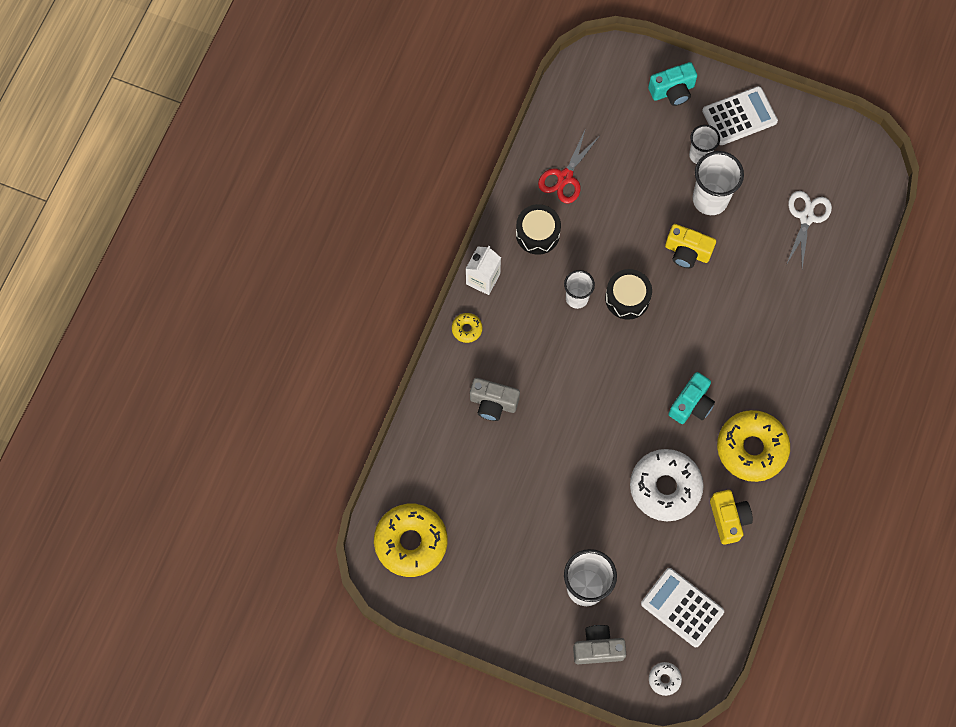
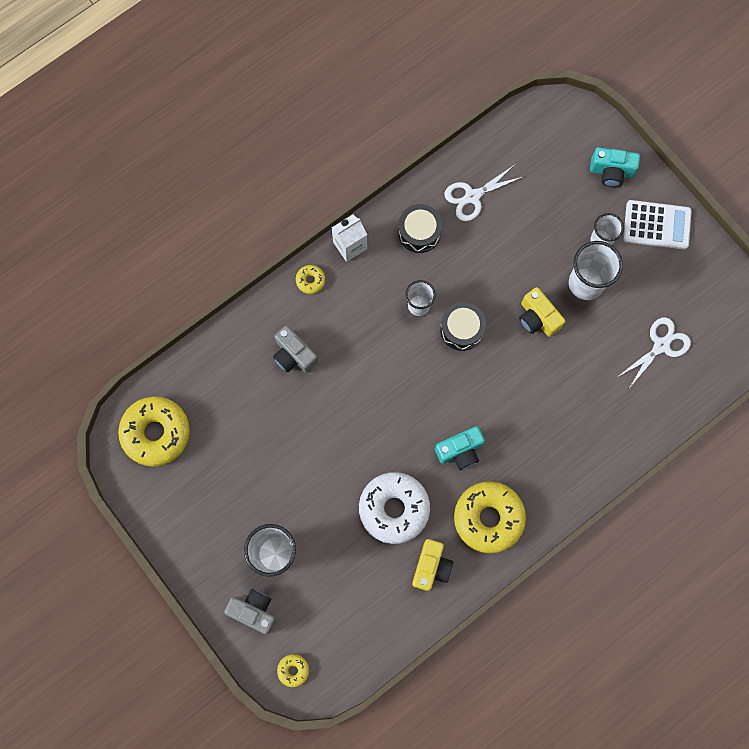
camera: 30 degrees right, 5 degrees up
(565, 177) = (472, 196): red scissors -> white scissors
(664, 679) = (293, 670): white donut -> yellow donut
(682, 607) = (345, 619): white calculator -> none

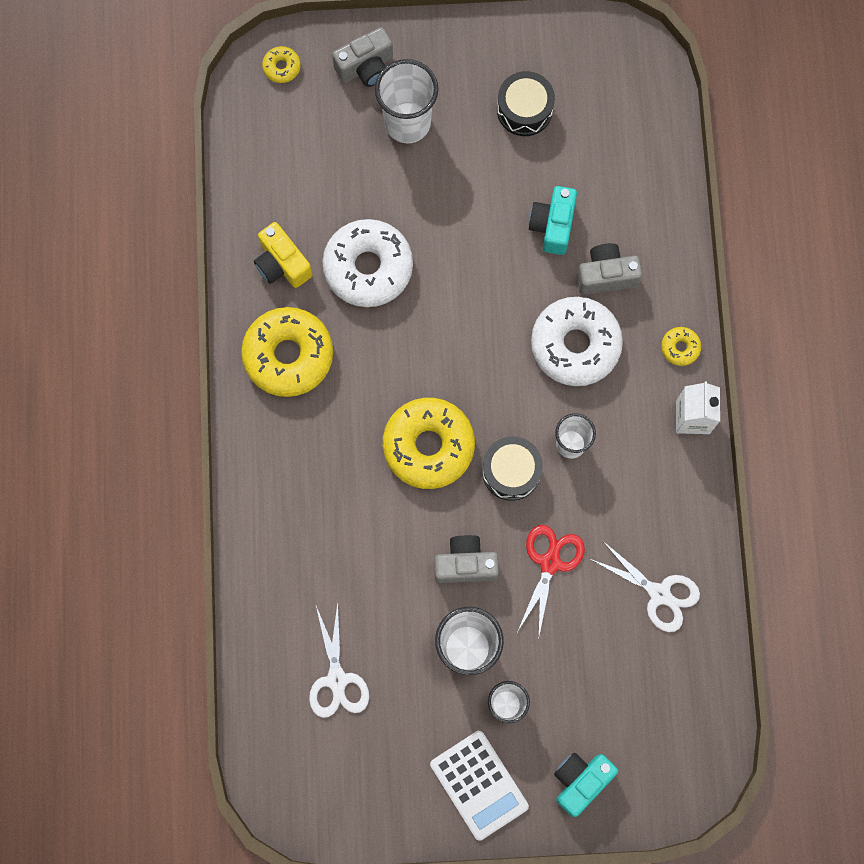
camera: 125 degrees right, 0 degrees up
(156, 433) = (618, 86): yellow donut -> yellow donut (428, 446)
(353, 344) = (575, 345): none -> white donut
(419, 232) = (656, 504): black drum -> black drum (524, 110)
(460, 451) = (379, 376): turquoise camera -> turquoise camera (552, 225)
(472, 196) = (659, 594): white scissors -> white scissors turned 120 degrees clockwise
(500, 270) = (550, 562): none -> red scissors
(537, 318) = (465, 564): yellow camera -> grey camera
(656, 225) = (479, 785): white calculator -> white calculator turned 75 degrees counterclockwise

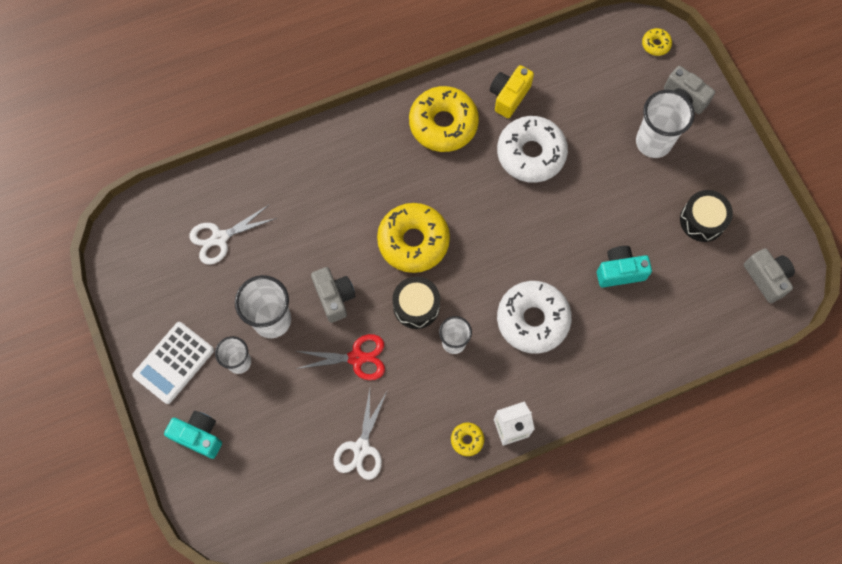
camera: 70 degrees right, 5 degrees down
(606, 275) = (597, 324): grey camera -> grey camera (766, 278)
(680, 348) = (563, 399): yellow donut -> yellow donut (467, 440)

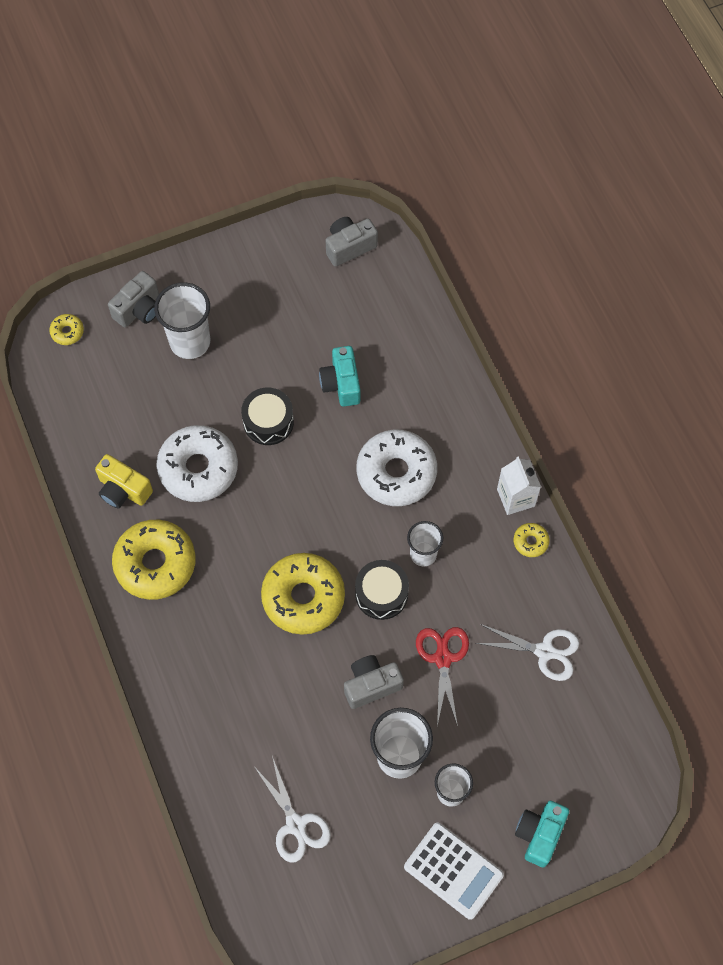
camera: 90 degrees left, 5 degrees down
(702, 220) = (284, 301): black drum -> black drum (268, 422)

